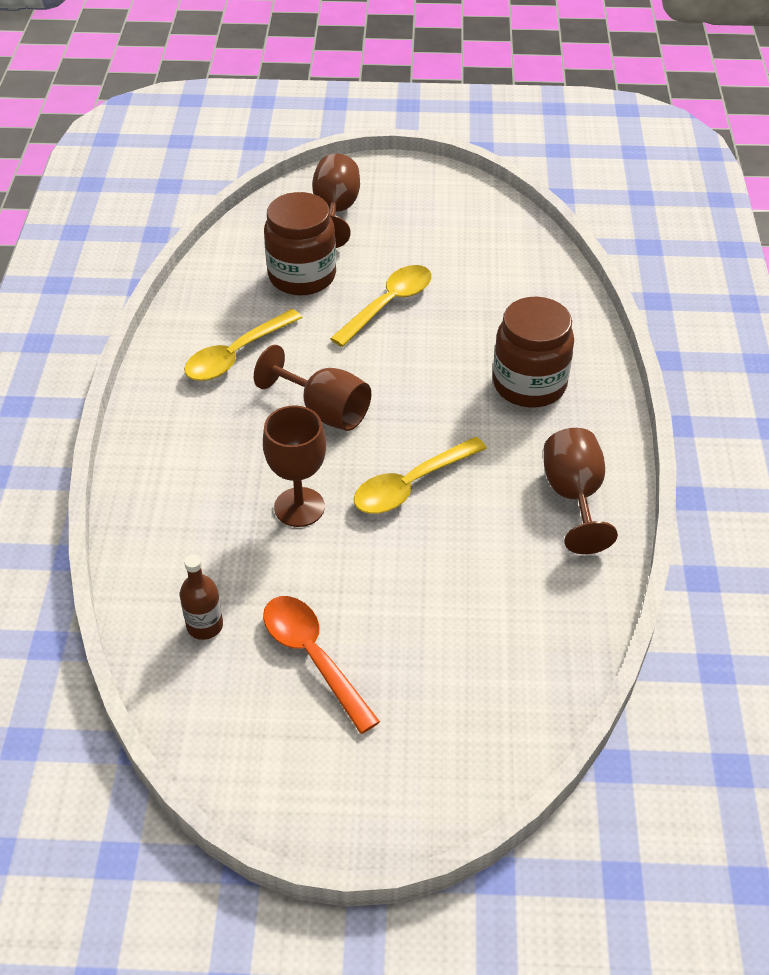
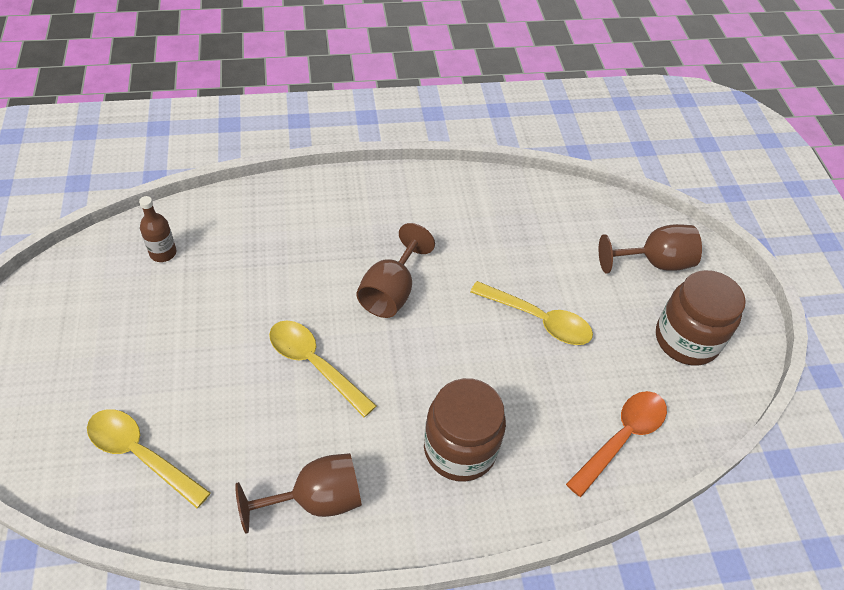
camera: 75 degrees right, 5 degrees up
(236, 355) = (443, 224): yellow spoon -> yellow spoon (140, 454)
(299, 507) = (281, 290): brown goblet -> none
(302, 276) = (555, 251): brown jar -> brown jar (686, 339)
(313, 657) = (133, 321): orange spoon -> orange spoon (622, 437)

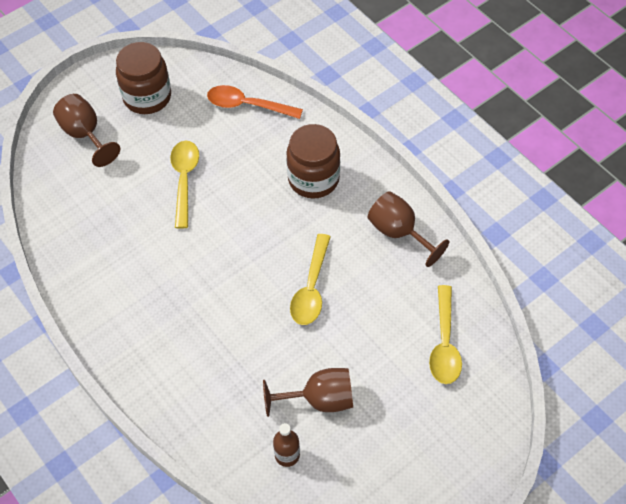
camera: 115 degrees left, 5 degrees up
(391, 291) = (218, 277): brown goblet -> brown goblet (320, 399)

